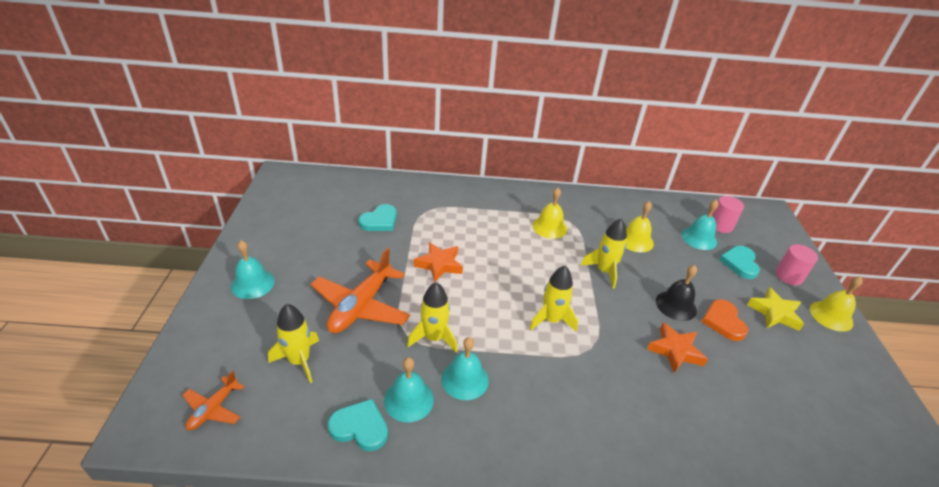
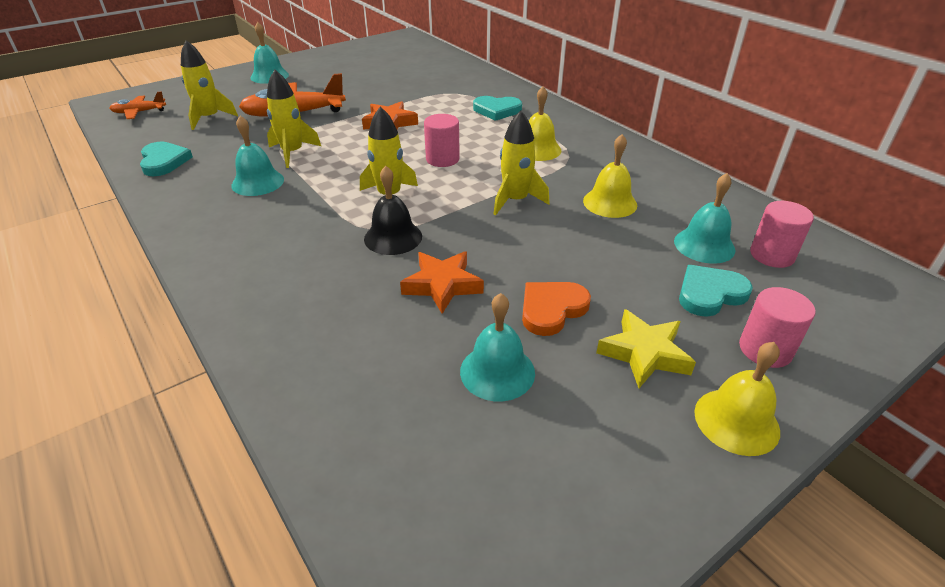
camera: 55 degrees right, 0 degrees up
(379, 221) = (408, 83): turquoise heart -> turquoise heart (497, 110)
(409, 400) = (210, 168): turquoise bell -> turquoise bell (497, 371)
(523, 270) = (442, 159): none -> pink cylinder
(676, 305) = (528, 264): black bell -> black bell (393, 237)

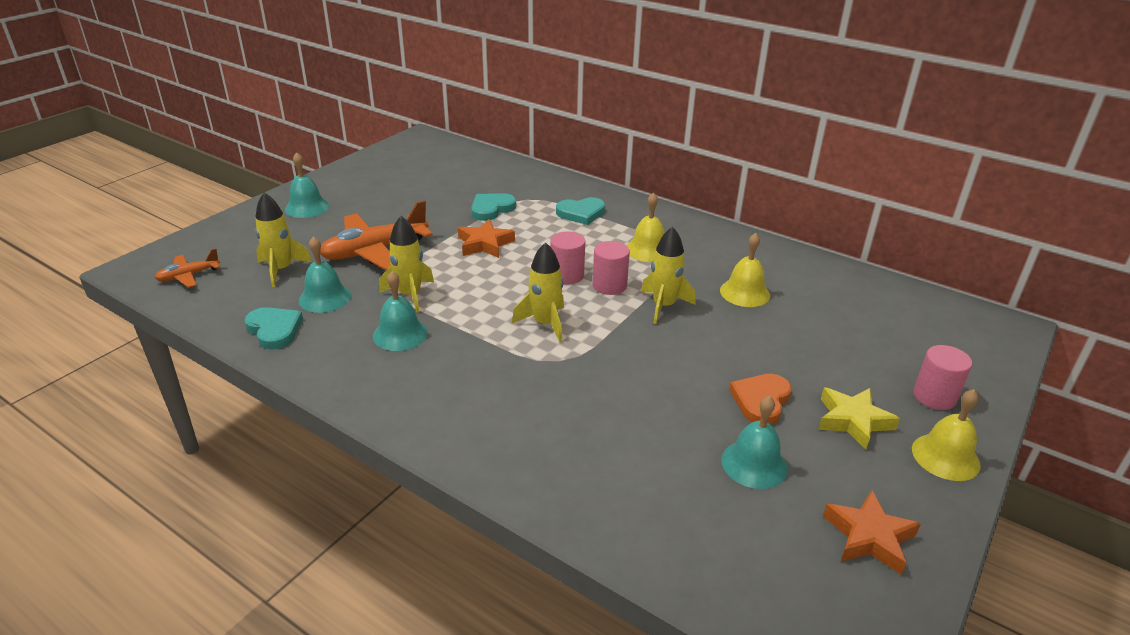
camera: 20 degrees left, 5 degrees down
(393, 237) = (580, 364): black bell -> none
(442, 285) = (657, 400): orange star -> orange star (869, 537)
(704, 245) = (842, 317): turquoise bell -> turquoise bell (325, 297)
(710, 294) = (871, 359): turquoise heart -> turquoise heart (491, 209)
(772, 255) = (896, 316): pink cylinder -> pink cylinder (609, 285)

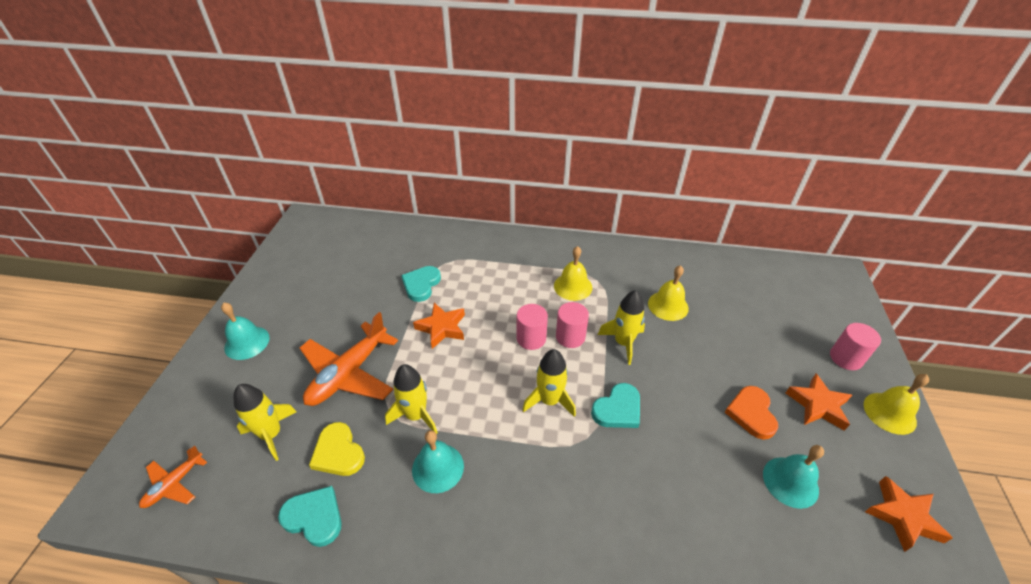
camera: 25 degrees left, 10 degrees up
(325, 297) = (338, 452): turquoise bell -> yellow heart
(581, 213) = (497, 264): turquoise heart -> turquoise heart (618, 409)
(853, 421) = (818, 405): yellow star -> orange star

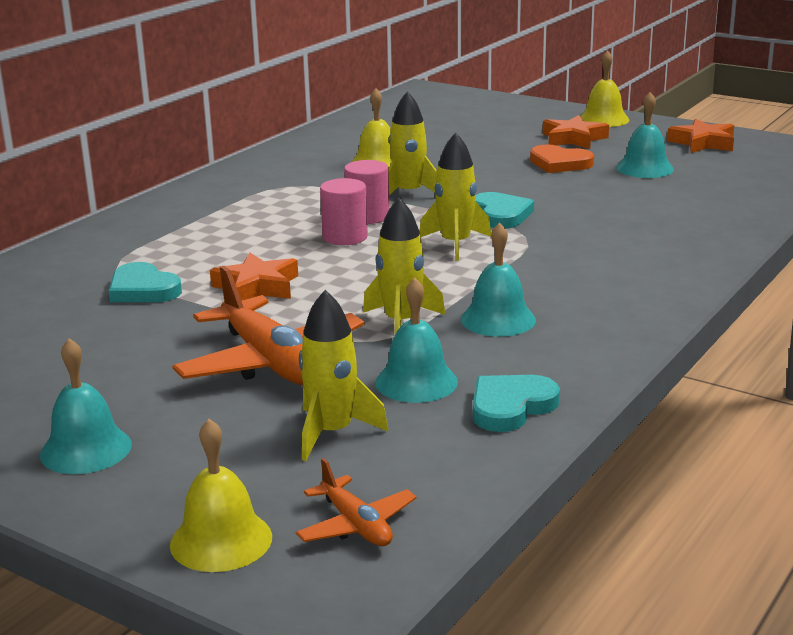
camera: 65 degrees left, 20 degrees down
(338, 452) = (416, 382): yellow heart -> turquoise bell
(573, 286) = (282, 200): yellow bell -> yellow bell (221, 540)
(845, 358) = (530, 116): pink cylinder -> none

